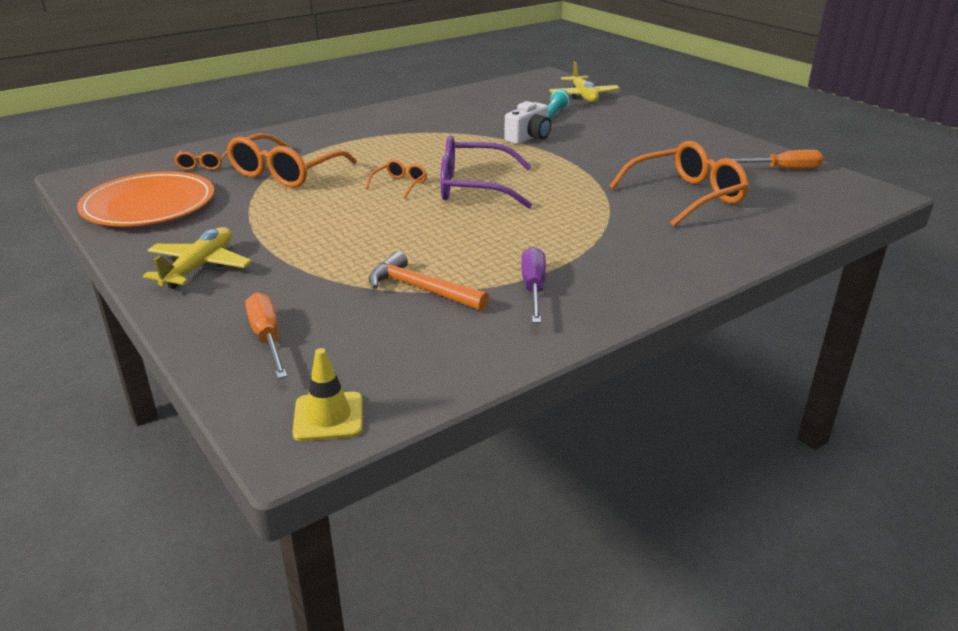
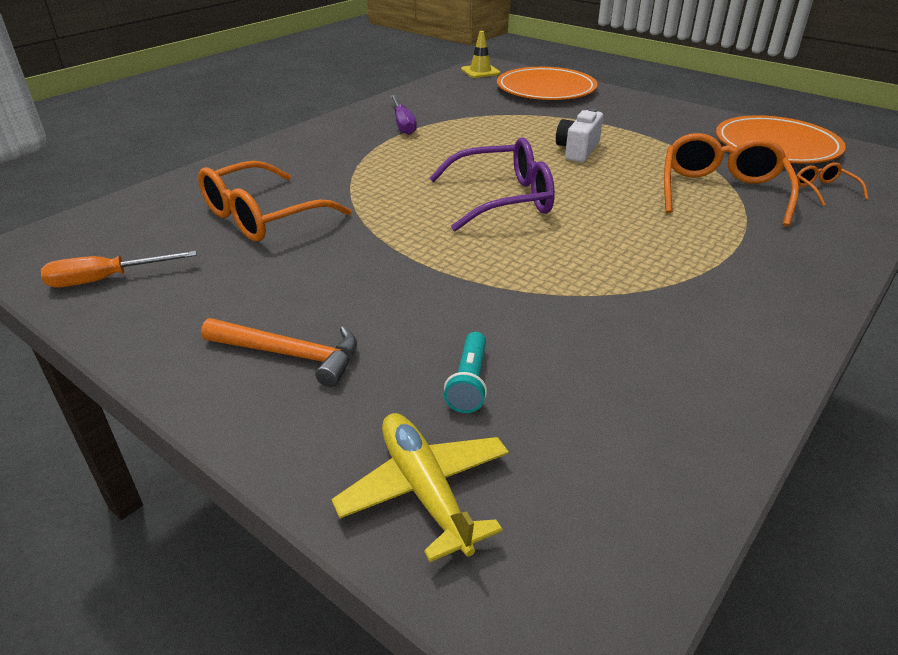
camera: 165 degrees right, 5 degrees up
(200, 267) = (645, 112): yellow plane -> none
(267, 338) = (546, 89): orange screwdriver -> orange plate
(400, 184) = (584, 193): orange glasses -> none
(421, 289) = (480, 116): orange hammer -> orange hammer (290, 354)
(529, 137) = (483, 299): white camera -> white camera (577, 150)

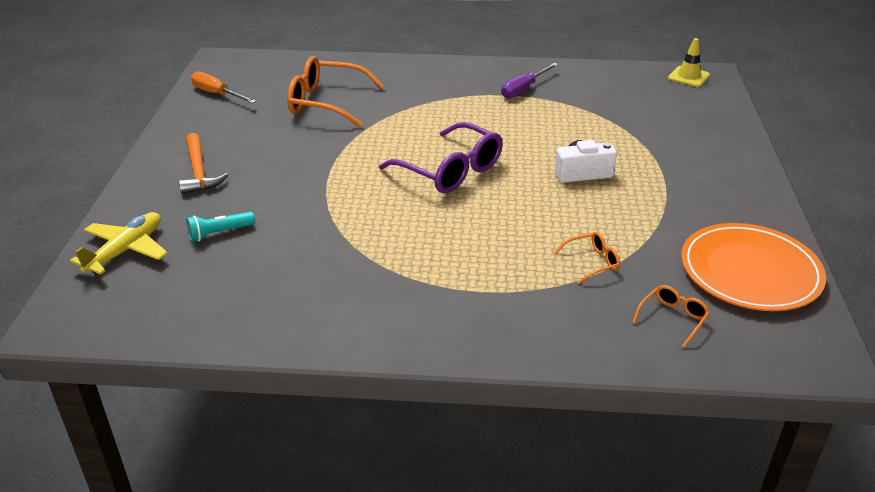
camera: 55 degrees right, 0 degrees up
(546, 89) = (698, 118): orange plate -> none
(721, 191) = (592, 262): orange glasses -> orange glasses, size x0.47

